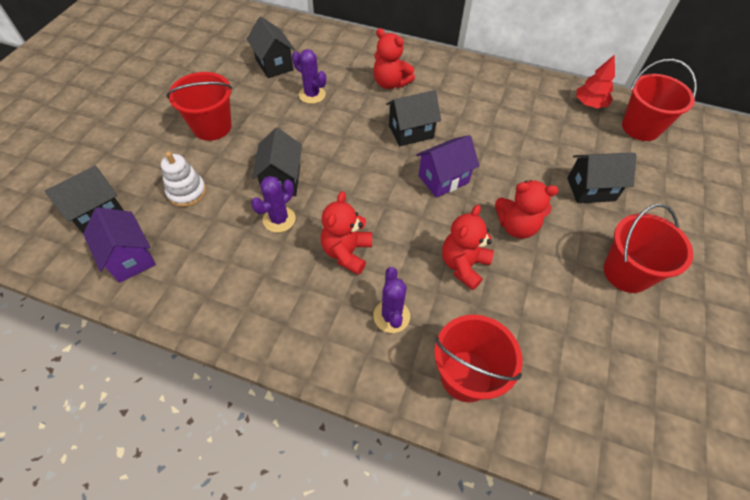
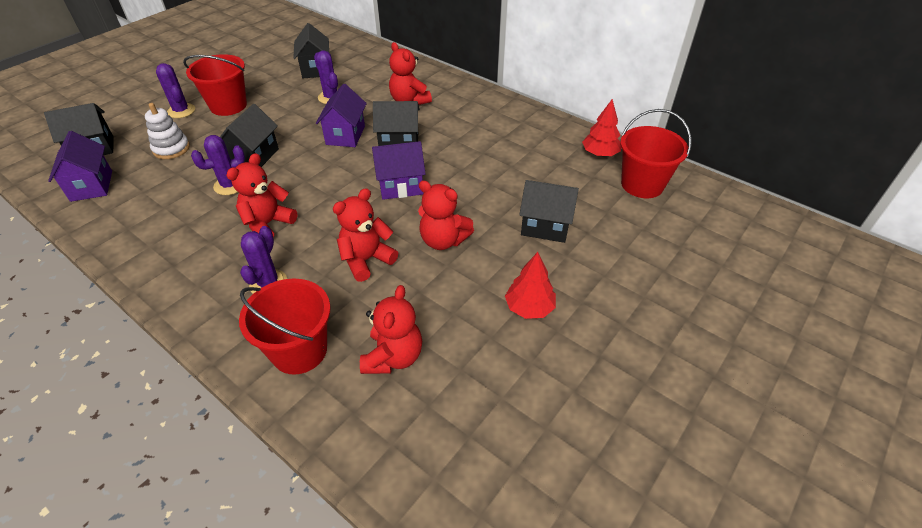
camera: 20 degrees right, 10 degrees down
(165, 144) = (181, 111): none -> purple cactus
(355, 135) = (345, 135): none -> purple house
(549, 355) = (393, 357): none -> red teddy bear
(626, 272) = (529, 307): red bucket -> red tree

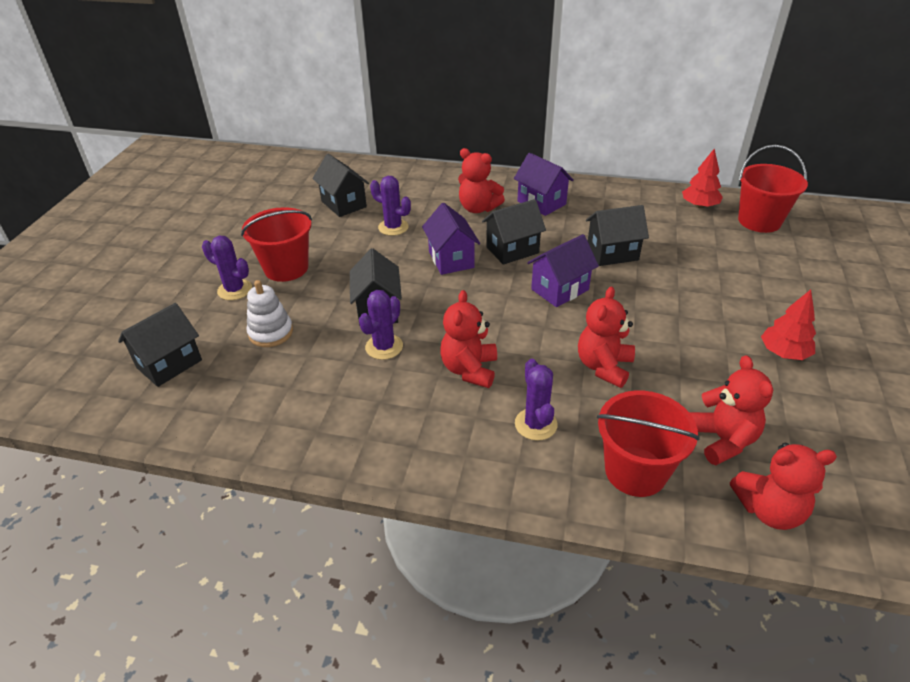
camera: 25 degrees left, 5 degrees down
(91, 186) = (217, 403): purple house -> purple house (541, 203)
(443, 240) = (652, 324): red teddy bear -> red teddy bear (769, 510)
(545, 226) = (723, 282): black house -> black house (612, 253)

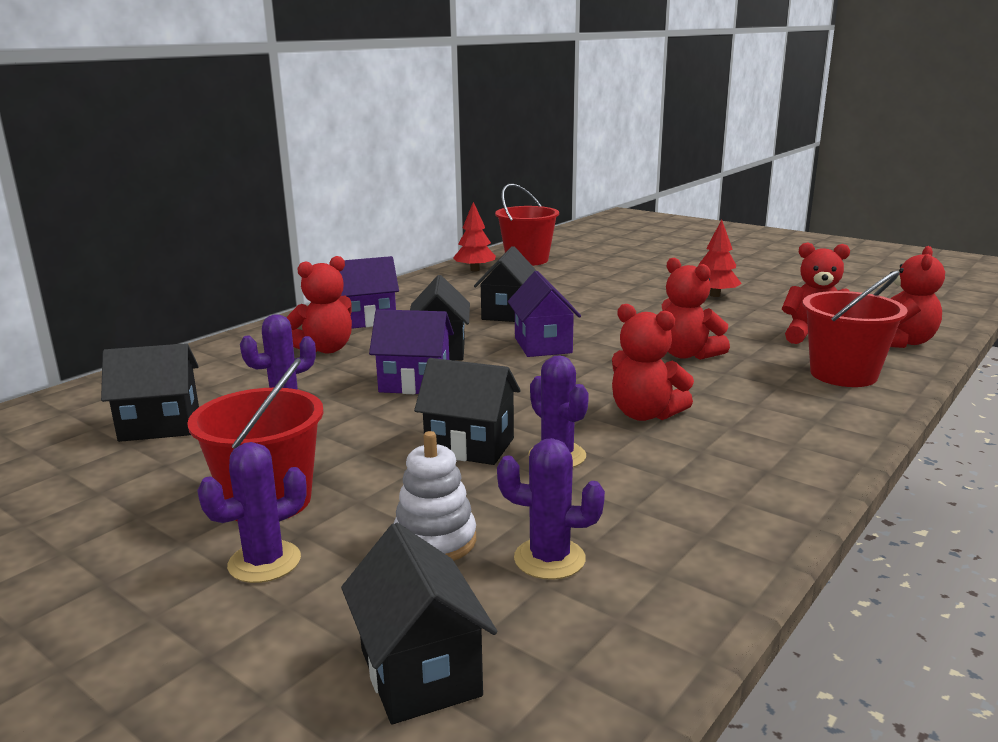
camera: 65 degrees left, 20 degrees down
(535, 424) = (758, 400): purple cactus -> purple cactus (549, 559)

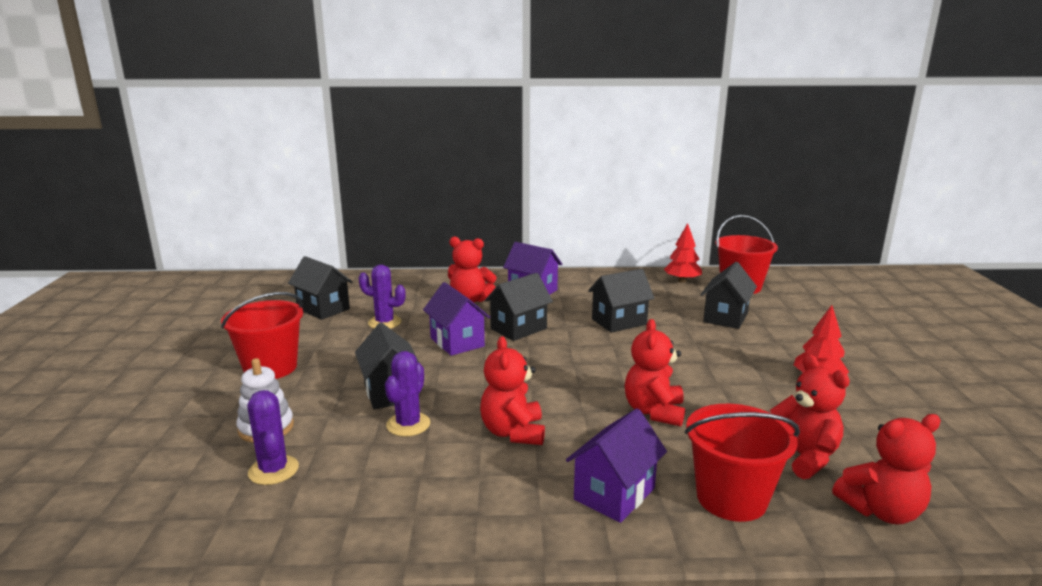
camera: 50 degrees right, 0 degrees up
(264, 562) = (211, 394): purple cactus -> none
(420, 672) = (136, 475): black house -> black house (725, 317)
(543, 345) = (580, 355): purple house -> purple house (614, 494)

